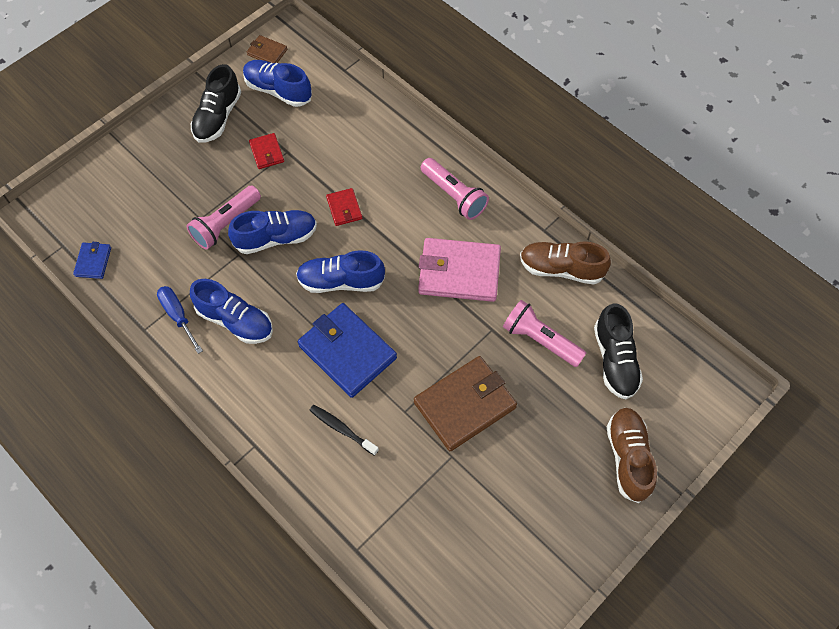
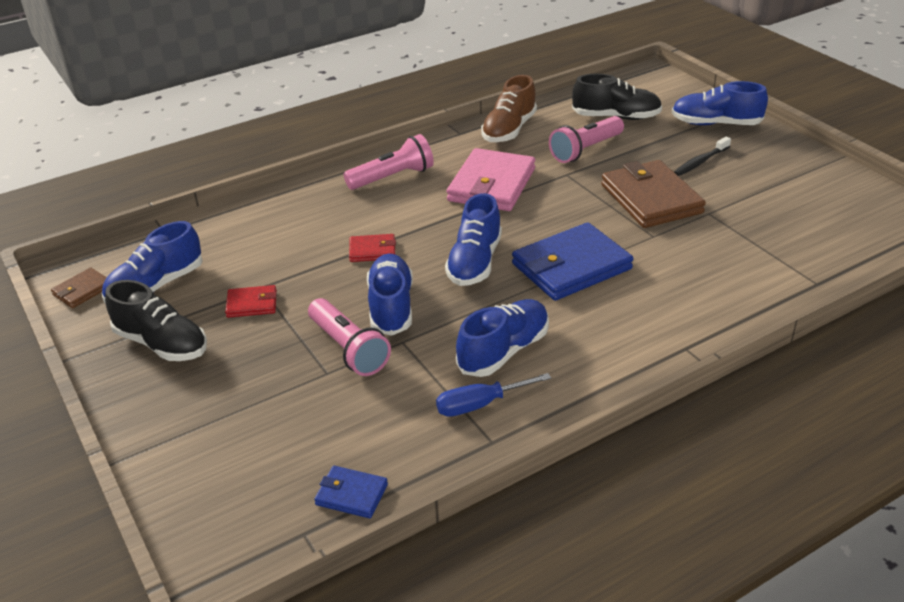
camera: 75 degrees left, 25 degrees down
(342, 429) = (670, 279): black toothbrush -> black toothbrush (700, 162)
(628, 457) = (715, 124): brown shoe -> blue shoe

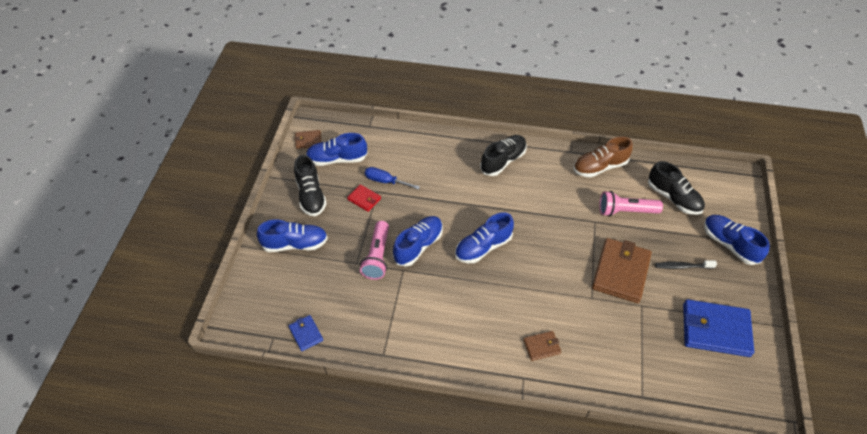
camera: 40 degrees right, 15 degrees up
(372, 250) = (445, 204): red wallet -> none
(392, 177) = (503, 161): pink flashlight -> black shoe
(480, 404) = (398, 331): blue screwdriver -> blue screwdriver (385, 181)
(491, 185) = (547, 201): pink wallet -> none
(504, 351) = (439, 311): blue shoe -> blue shoe (295, 244)
(571, 266) = (526, 285): blue wallet -> blue wallet (715, 330)
(664, 308) = (541, 346): none -> brown wallet

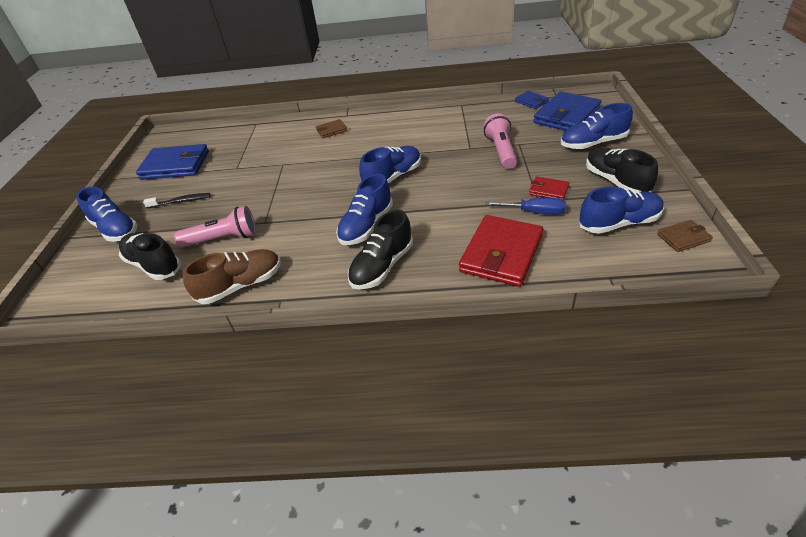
camera: 175 degrees right, 10 degrees down
(288, 294) = (566, 116): none -> blue wallet
(418, 246) = (462, 166): blue shoe -> blue shoe (366, 226)
(423, 154) = (501, 253): none -> red wallet
(621, 272) = (248, 186): brown wallet -> none

